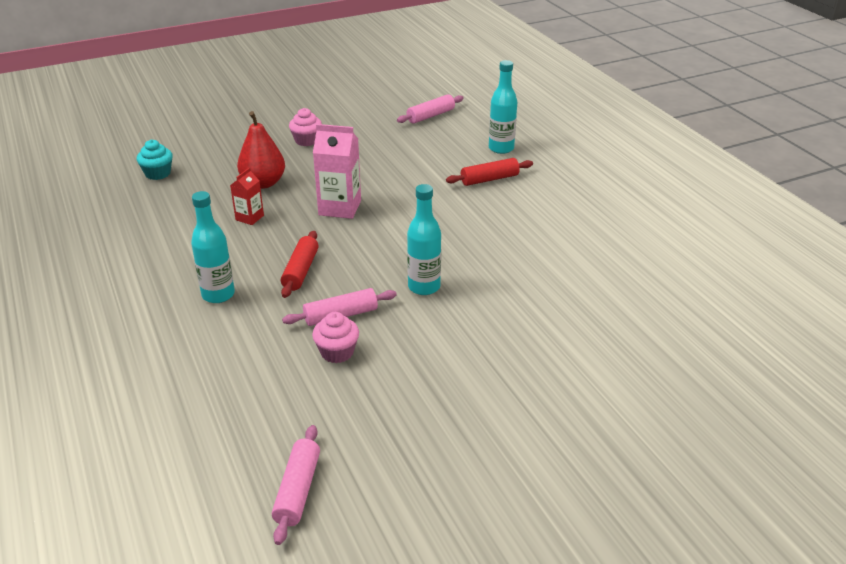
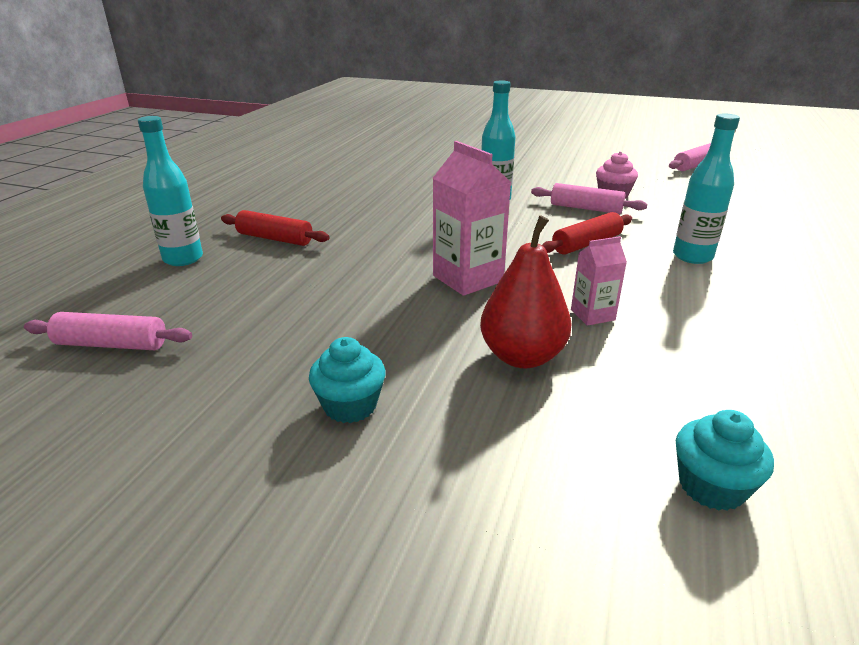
camera: 135 degrees left, 5 degrees down
(249, 218) = (592, 315): red carton -> pink carton
(306, 140) = (350, 406): pink cupcake -> turquoise cupcake

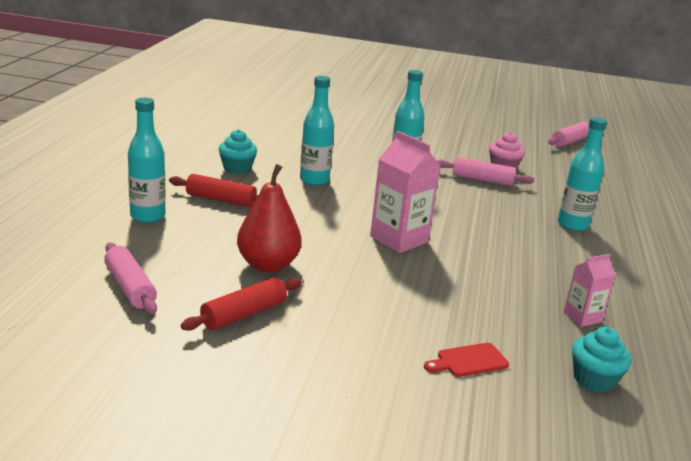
camera: 10 degrees left, 5 degrees down
(111, 344) = (130, 287): pink rolling pin -> pink rolling pin turned 60 degrees clockwise
(350, 406) = (340, 332): turquoise cupcake -> turquoise cupcake (237, 168)
(389, 215) = (314, 180): none -> turquoise bottle
(520, 452) = (469, 361): none -> red cutting board
(522, 356) = (456, 299): red pear -> red pear (268, 265)
(586, 244) = (488, 212): red rolling pin -> red rolling pin (244, 314)
(592, 315) = (502, 270): pink carton -> pink carton (582, 317)

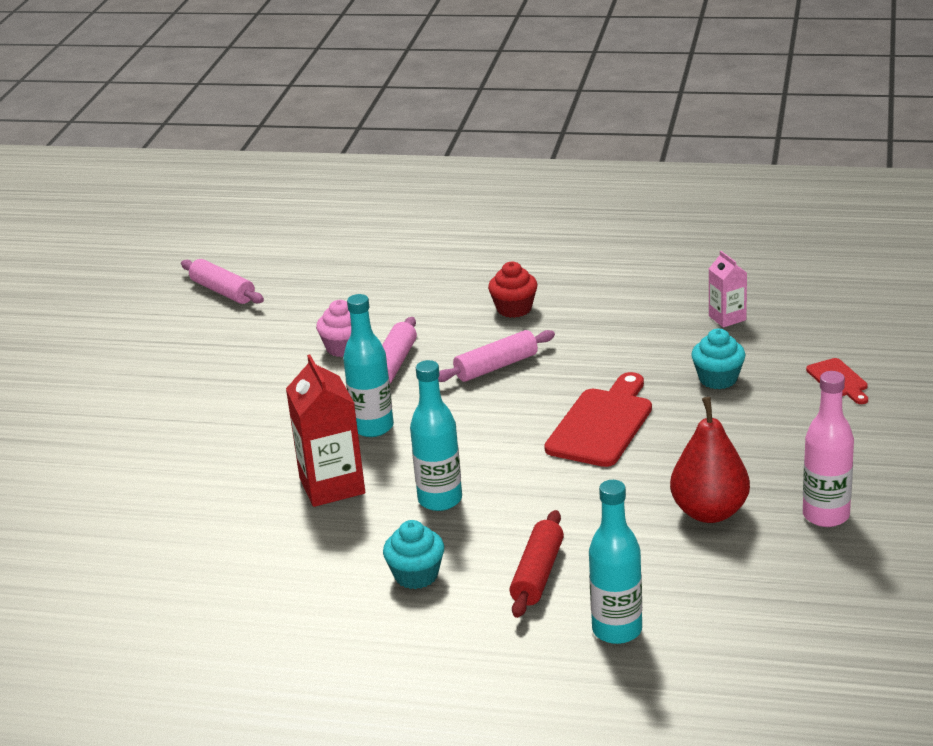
camera: 85 degrees left, 5 degrees up
(130, 287) = (811, 605): pink rolling pin -> pink rolling pin (496, 367)
(244, 314) = (826, 515): red rolling pin -> pink bottle
(338, 155) = (332, 486): none -> red carton
(399, 239) = (602, 424): pink carton -> red cutting board
(572, 225) = (514, 309): turquoise bottle -> red cupcake
(594, 379) = (833, 320): turquoise cupcake -> turquoise cupcake (718, 379)

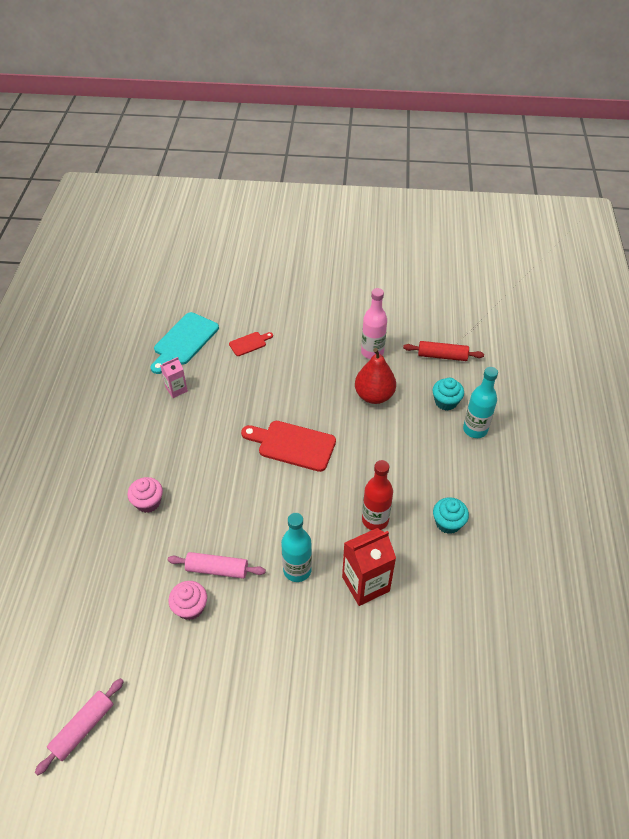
camera: 100 degrees left, 20 degrees up
(440, 500) = (375, 520): turquoise bottle -> red bottle
(496, 367) = (224, 505): pink rolling pin -> none
(514, 309) = (148, 502): red cupcake -> pink cupcake
(538, 574) = (437, 465): red rolling pin -> red rolling pin (442, 356)
(718, 379) = (245, 393): turquoise cupcake -> turquoise cupcake (446, 402)
(838, 319) = (184, 341): none -> turquoise cutting board

